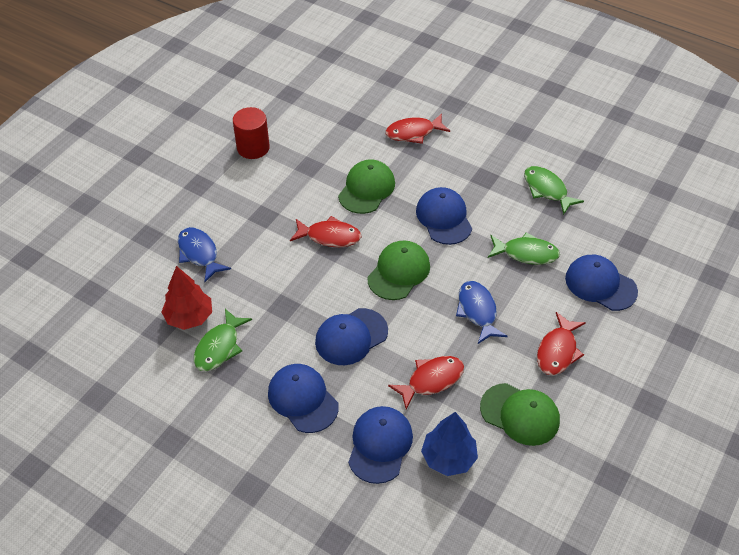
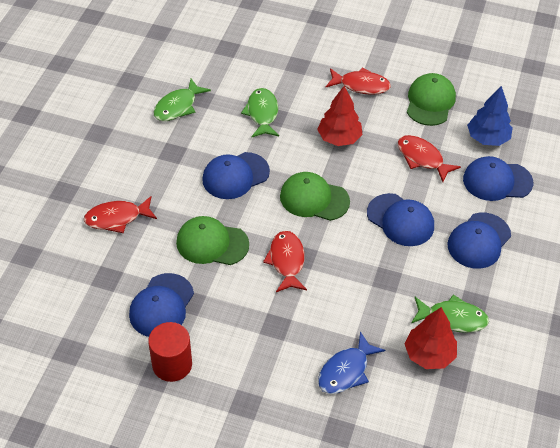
camera: 105 degrees left, 0 degrees up
(413, 133) = (117, 218): red fish -> red fish turned 105 degrees clockwise
(477, 311) = (339, 138): blue fish -> red tree
(600, 284) = (282, 65): blue cap -> blue cap (161, 306)

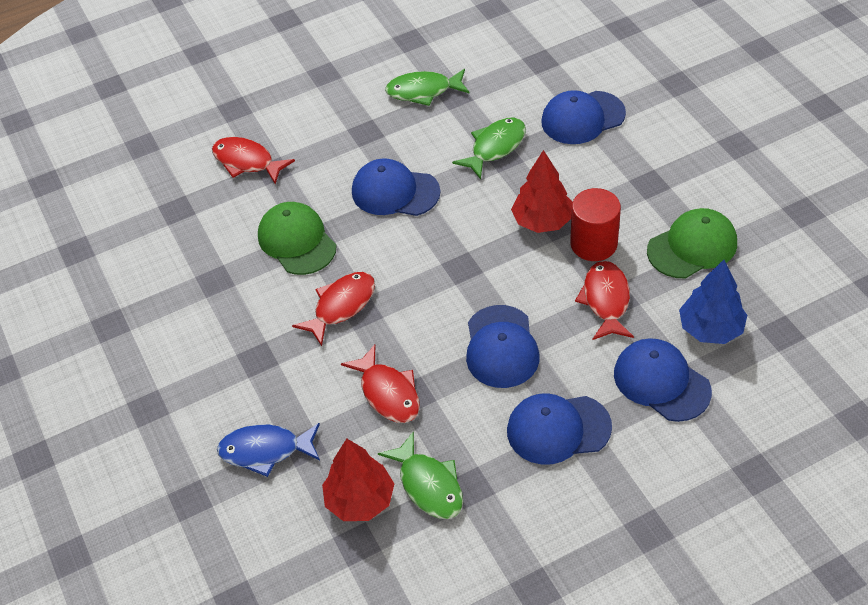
camera: 50 degrees right, 0 degrees up
(161, 306) = (188, 266): blue cap -> blue cap (582, 118)
(172, 364) = (134, 324): red cylinder -> red cylinder (593, 244)
(314, 199) = (441, 265): green cap -> none
(361, 85) = (635, 181): red fish -> red fish (388, 393)

